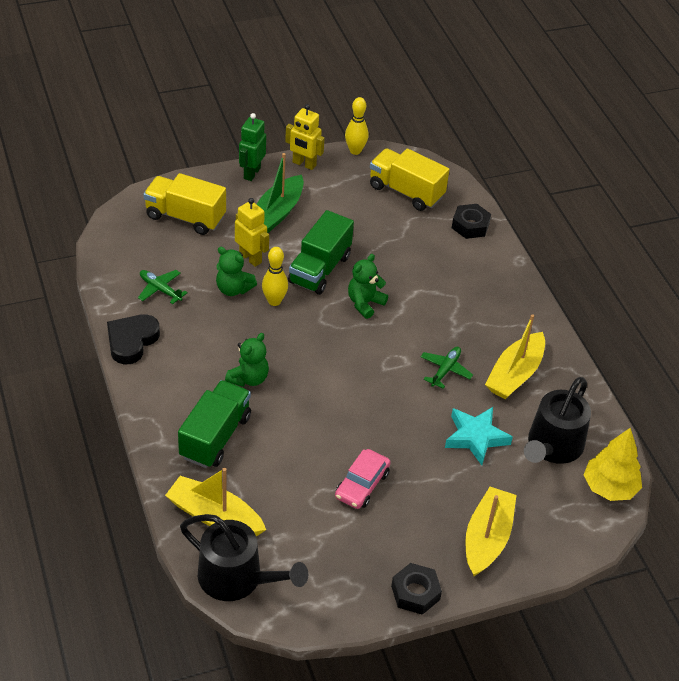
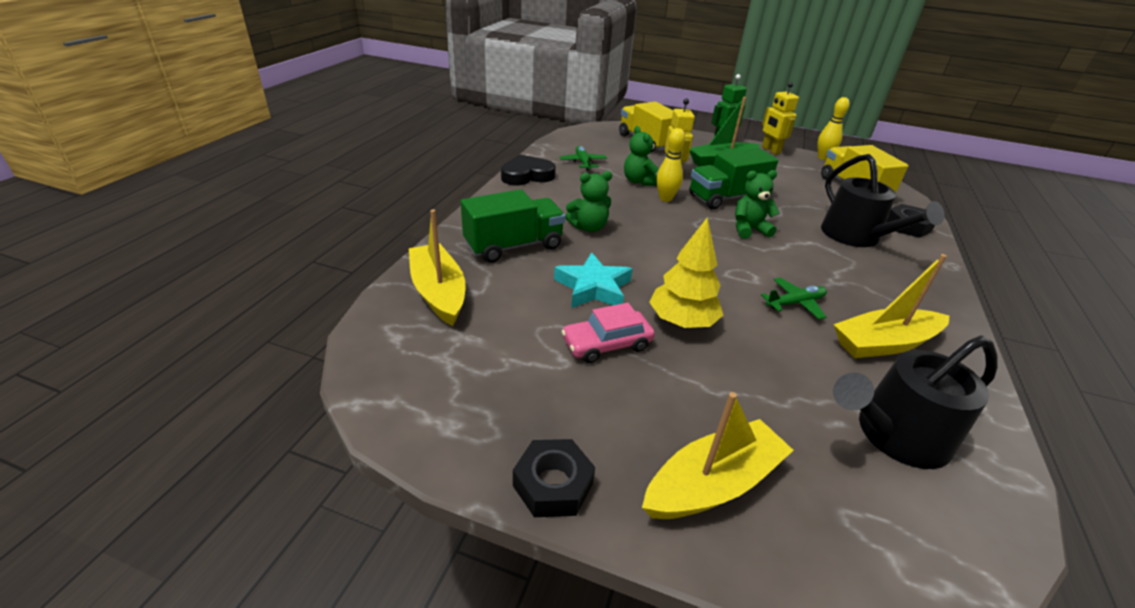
camera: 40 degrees right, 10 degrees down
(236, 578) = (388, 346): black watering can -> black watering can (855, 236)
(476, 437) = (786, 373): turquoise star -> turquoise star (593, 287)
(609, 487) = (971, 537): yellow tree -> yellow tree (682, 321)

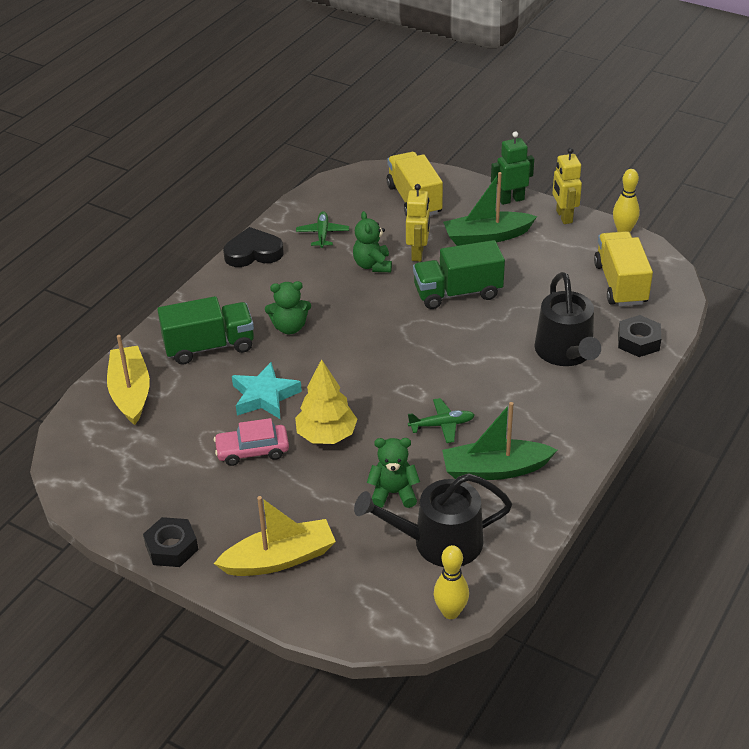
camera: 15 degrees right, 5 degrees up
(665, 198) = (389, 291): yellow bowling pin -> yellow bowling pin (450, 612)
(749, 229) = (454, 337): green teddy bear -> green teddy bear (393, 493)
(884, 343) = (495, 470): yellow boat -> green boat

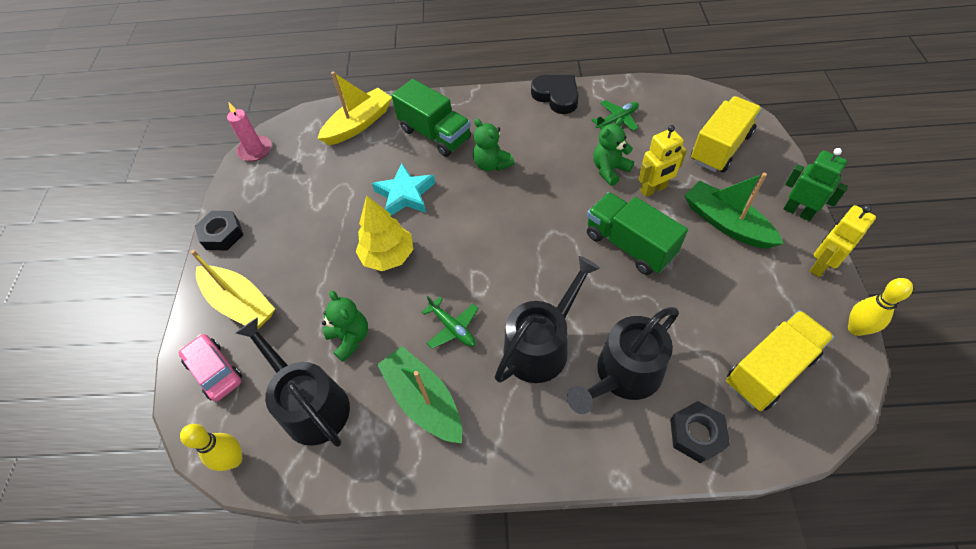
camera: 60 degrees right, 15 degrees up
(73, 484) = (255, 150): none -> pink candle
(252, 450) = (343, 221): pink car -> pink car (215, 371)
(504, 383) = (541, 346): none -> black watering can

